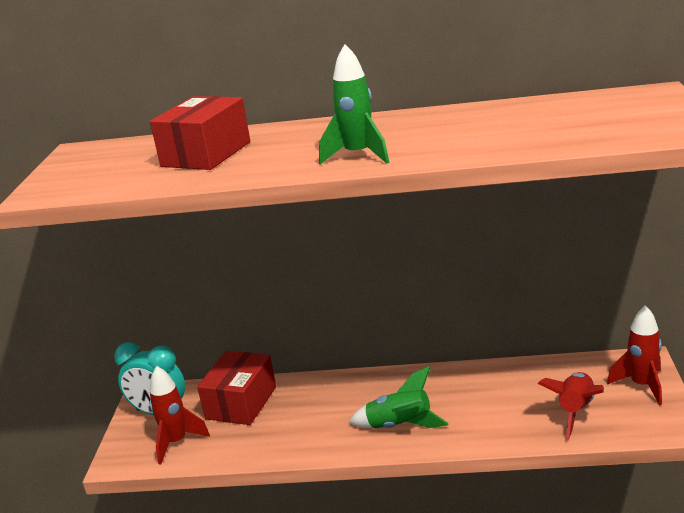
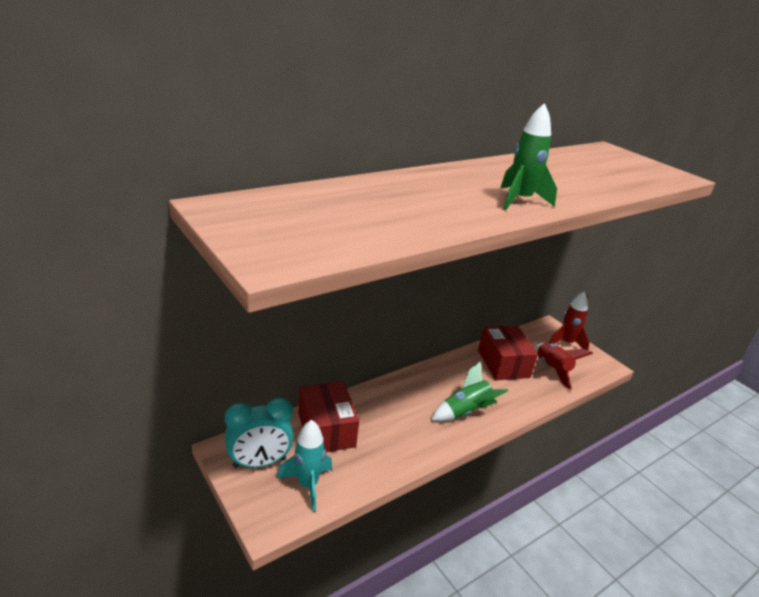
camera: 45 degrees left, 5 degrees up
(176, 442) = (307, 485): red rocket -> turquoise rocket
(206, 154) = (381, 205): red box -> red box (503, 364)

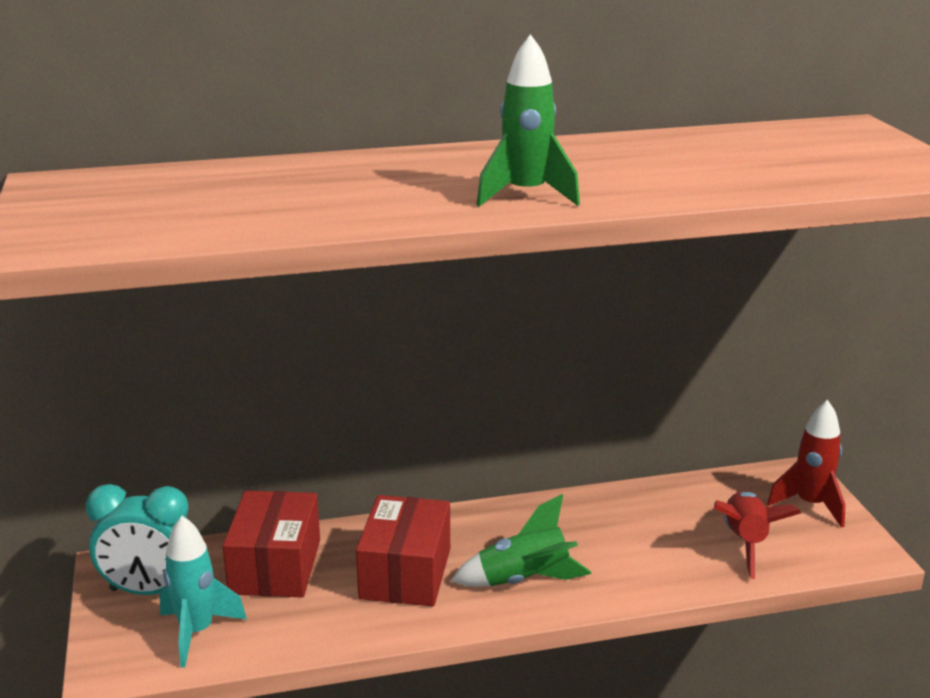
camera: 25 degrees right, 5 degrees down
(503, 364) = (653, 520): red box -> red box (405, 573)

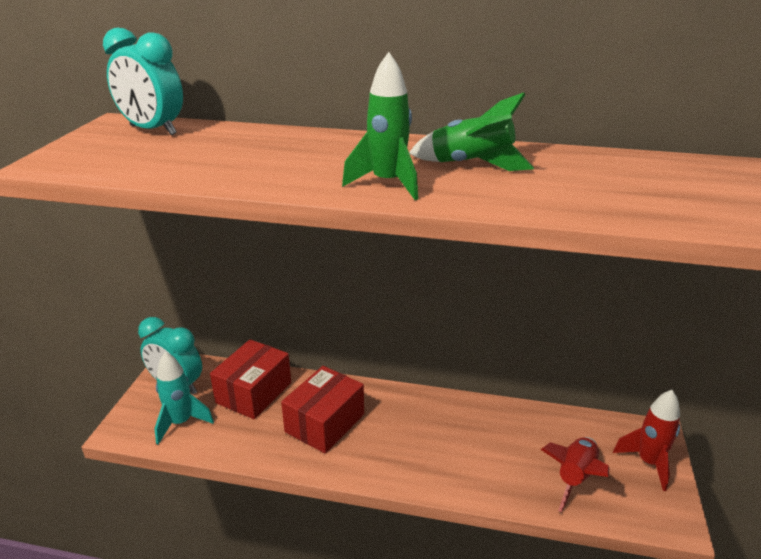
camera: 25 degrees right, 5 degrees up
(127, 184) = (153, 130): none -> turquoise clock
(524, 580) = (395, 454): green rocket -> green rocket (472, 165)

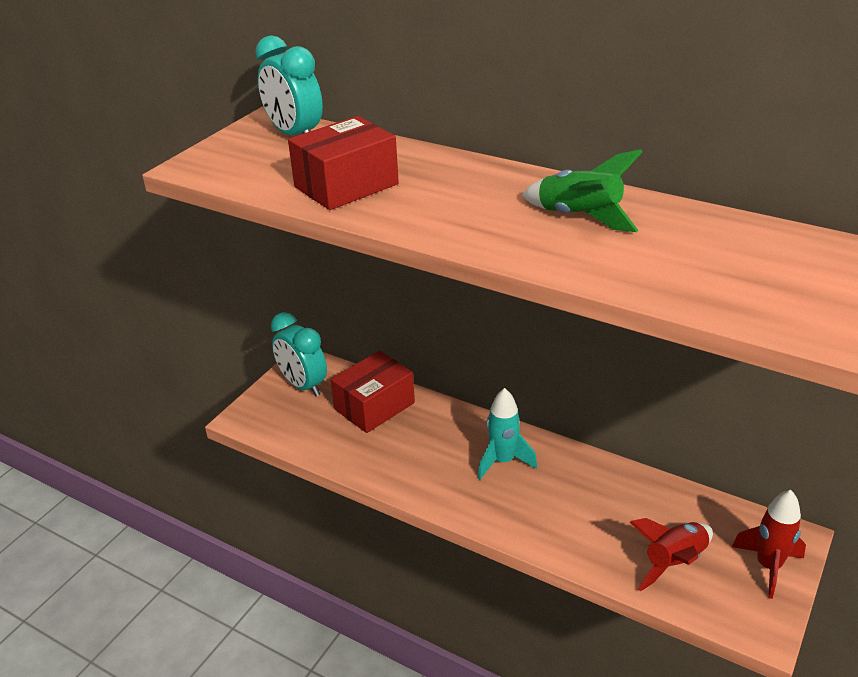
camera: 20 degrees right, 5 degrees up
(181, 423) = (297, 422): turquoise rocket -> turquoise rocket (503, 461)
(325, 423) = (434, 451): red box -> red box (346, 185)
(387, 184) = (481, 230): green rocket -> none

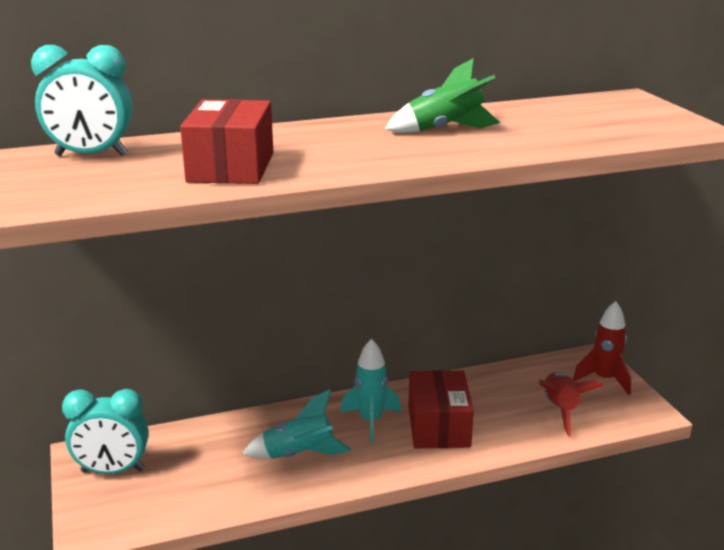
camera: 50 degrees left, 10 degrees down
(374, 406) = (209, 447): red box -> red box (438, 426)
(419, 452) = (299, 454): none -> turquoise rocket

